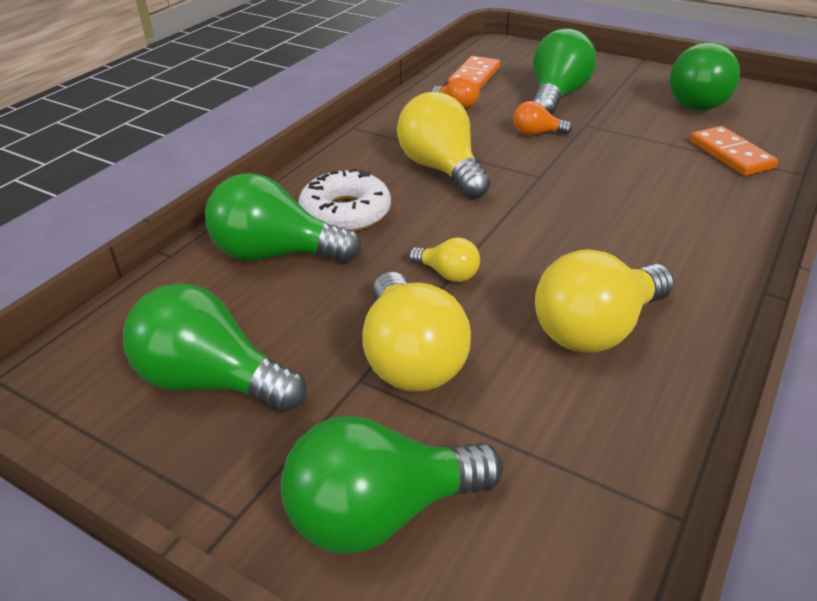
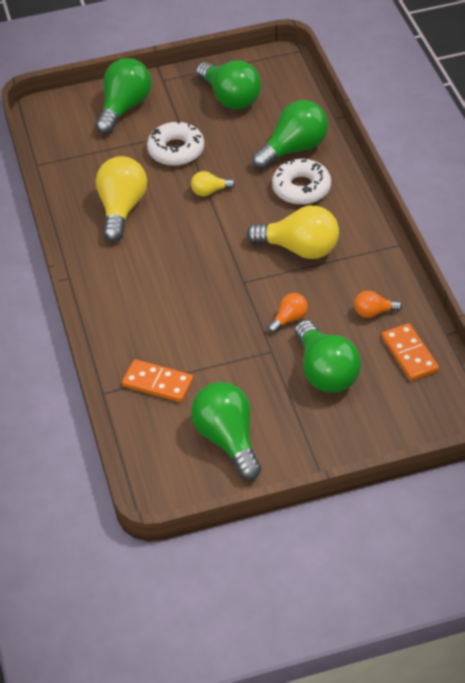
camera: 135 degrees right, 10 degrees up
(212, 381) = (230, 98): green light bulb -> green light bulb turned 75 degrees clockwise
(411, 358) = (176, 150): yellow light bulb -> white donut

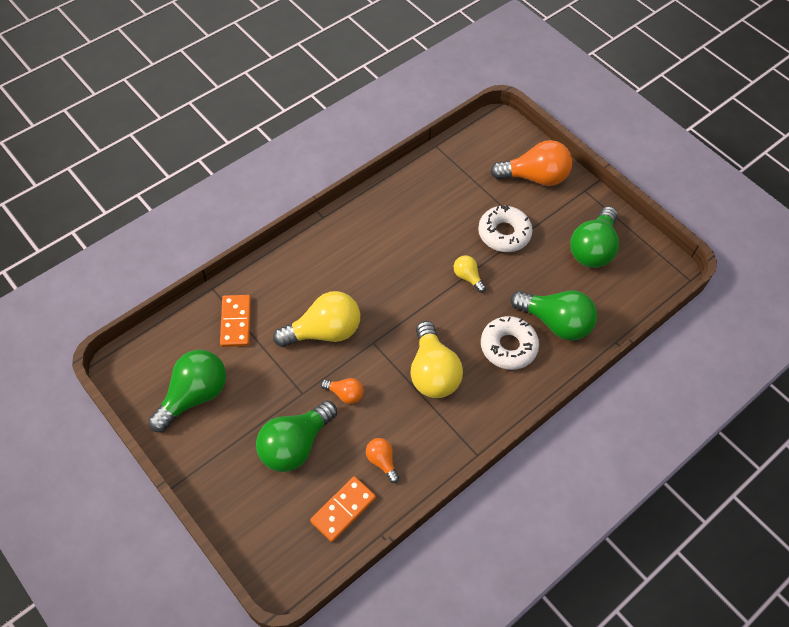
camera: 60 degrees right, 10 degrees up
(122, 209) = (415, 222): yellow light bulb -> yellow light bulb (324, 331)
(124, 108) = (534, 177): green light bulb -> orange light bulb

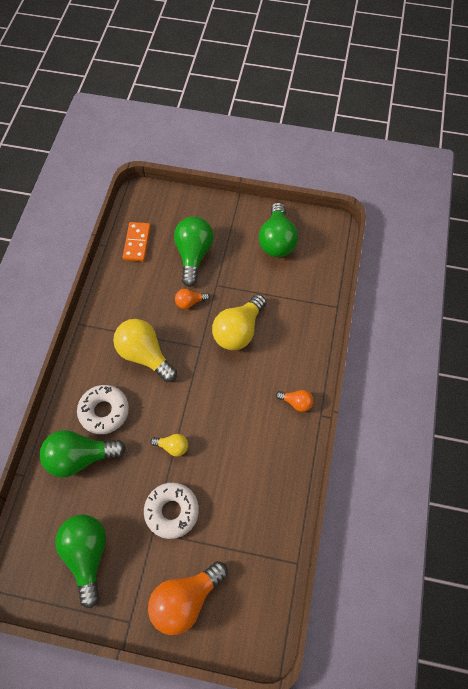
camera: 145 degrees right, 5 degrees up
(236, 322) = (299, 297): orange domino -> none
(382, 461) = (135, 281): orange light bulb -> orange light bulb (296, 402)

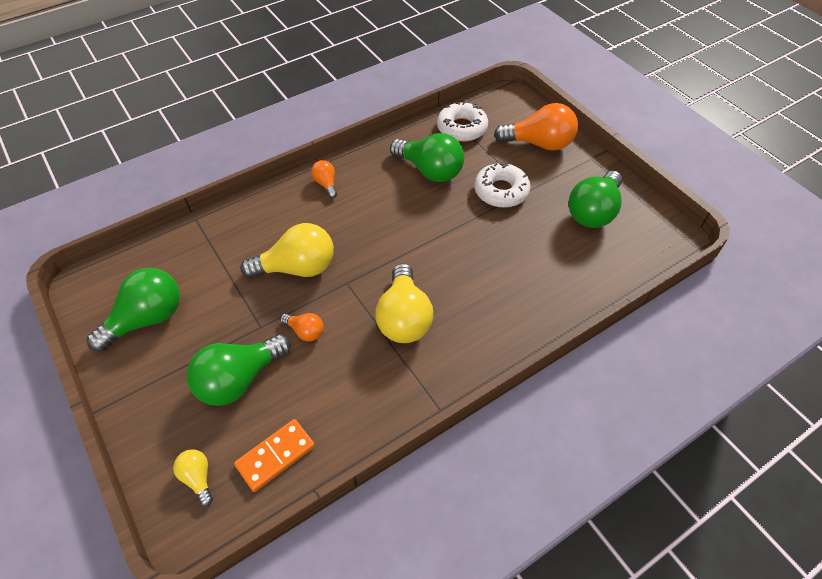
camera: 135 degrees left, 10 degrees down
(80, 457) = (545, 279): green light bulb -> green light bulb (430, 170)
(104, 411) = (491, 299): white donut -> white donut (462, 128)
(172, 447) = (457, 228): yellow light bulb -> yellow light bulb (198, 478)

